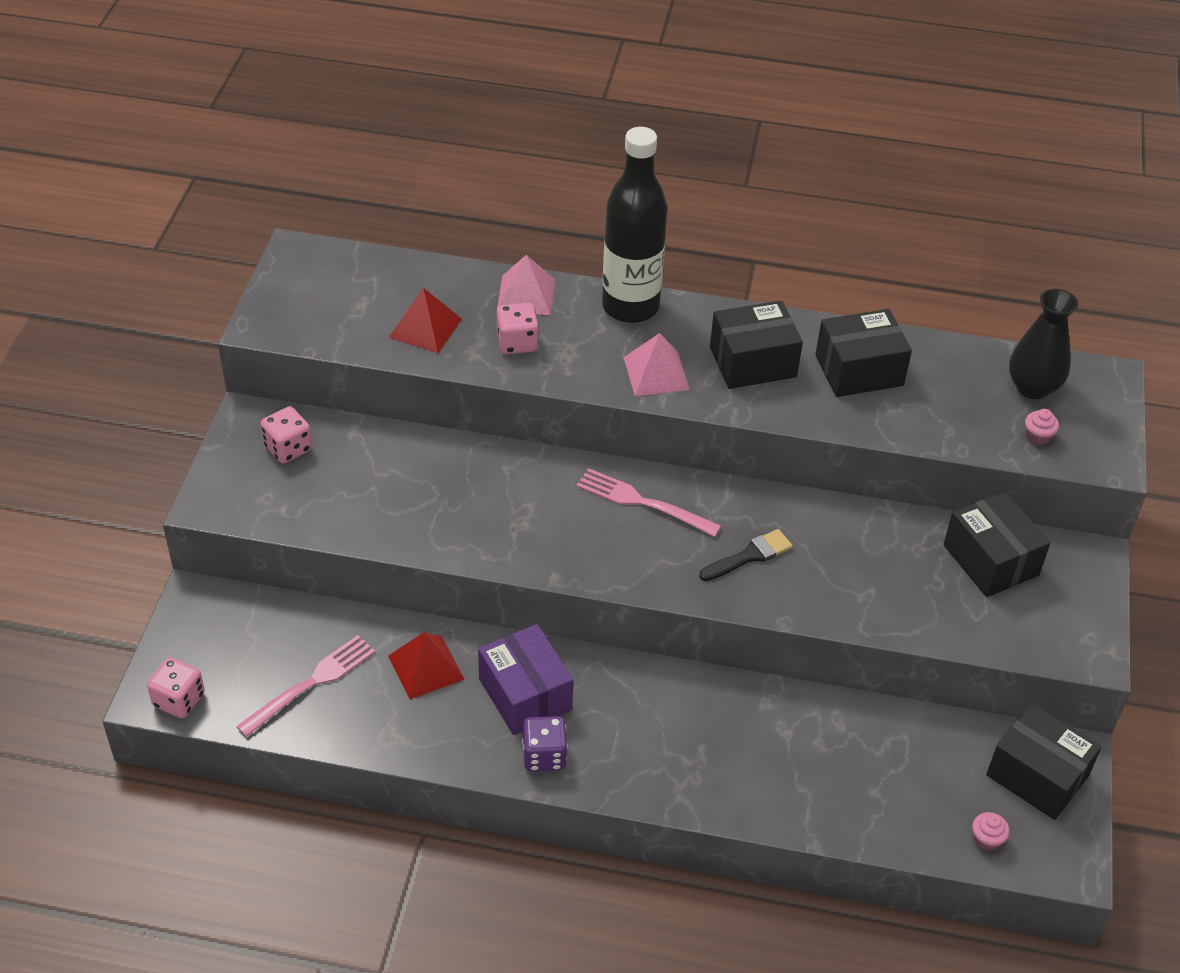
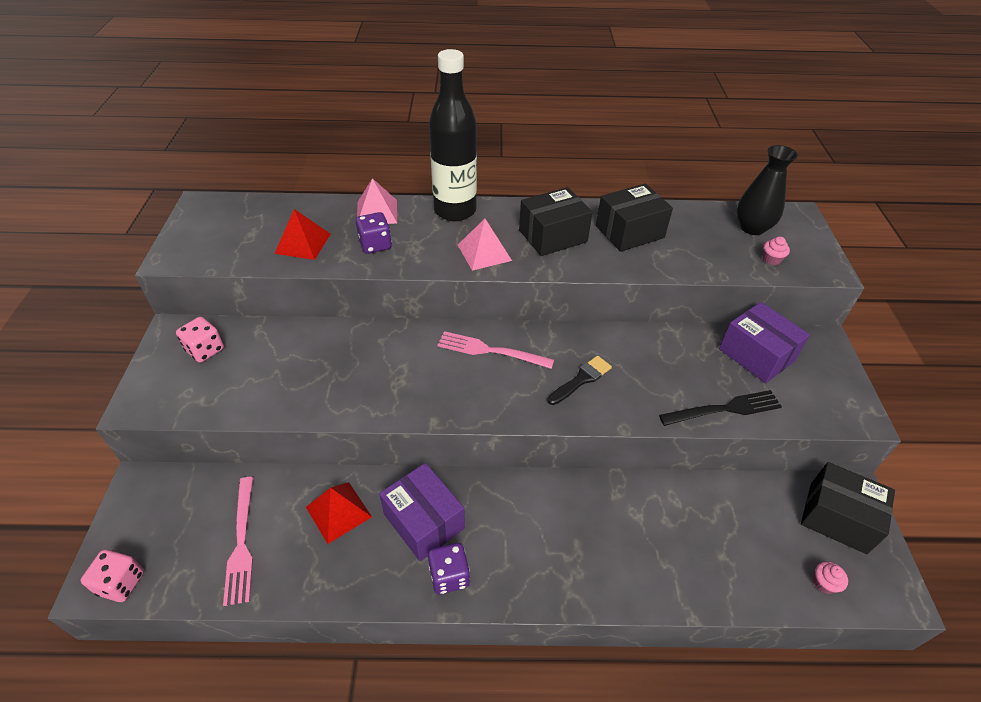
camera: 10 degrees left, 0 degrees up
(312, 683) = (241, 544): pink fork -> pink fork turned 135 degrees clockwise
(517, 342) = (375, 245): pink dice -> purple dice
(920, 619) = (725, 409): none -> black fork
(990, 560) = (756, 355): black box -> purple box

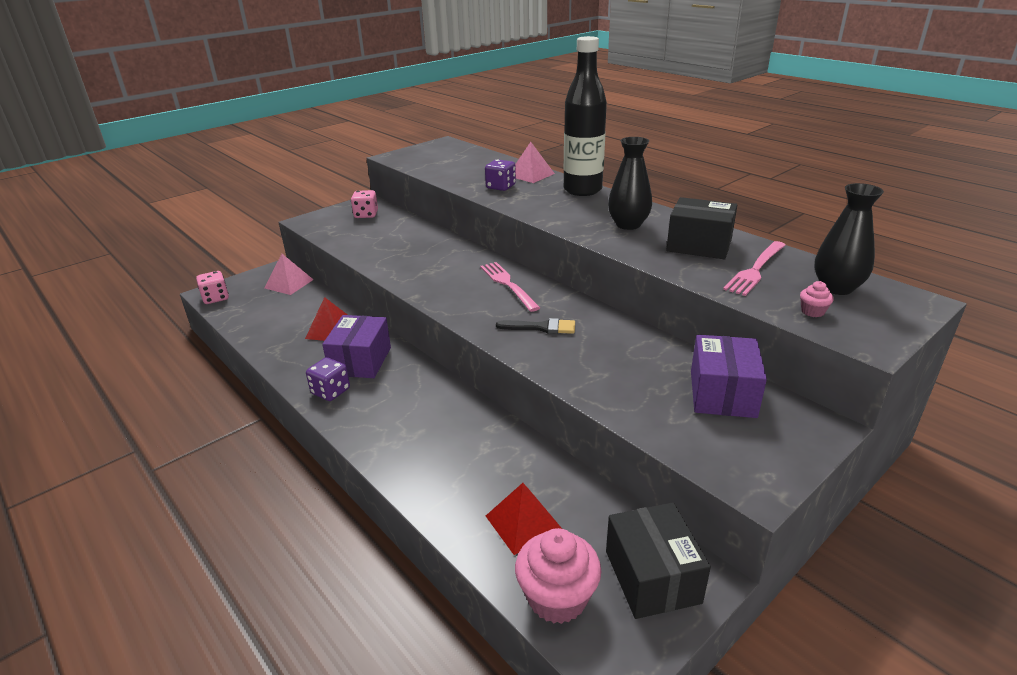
camera: 50 degrees right, 15 degrees down
(241, 544) = (274, 314): pink fork -> pink fork (755, 270)
(303, 243) = (463, 173): red pyramid -> red pyramid (523, 523)
(484, 252) = (561, 214): pink pyramid -> pink pyramid (289, 283)
(553, 236) = (628, 224): black box -> black vase
(725, 409) = (624, 403): black fork -> none
(824, 583) = (557, 597): pink cupcake -> pink cupcake, size x2.21

